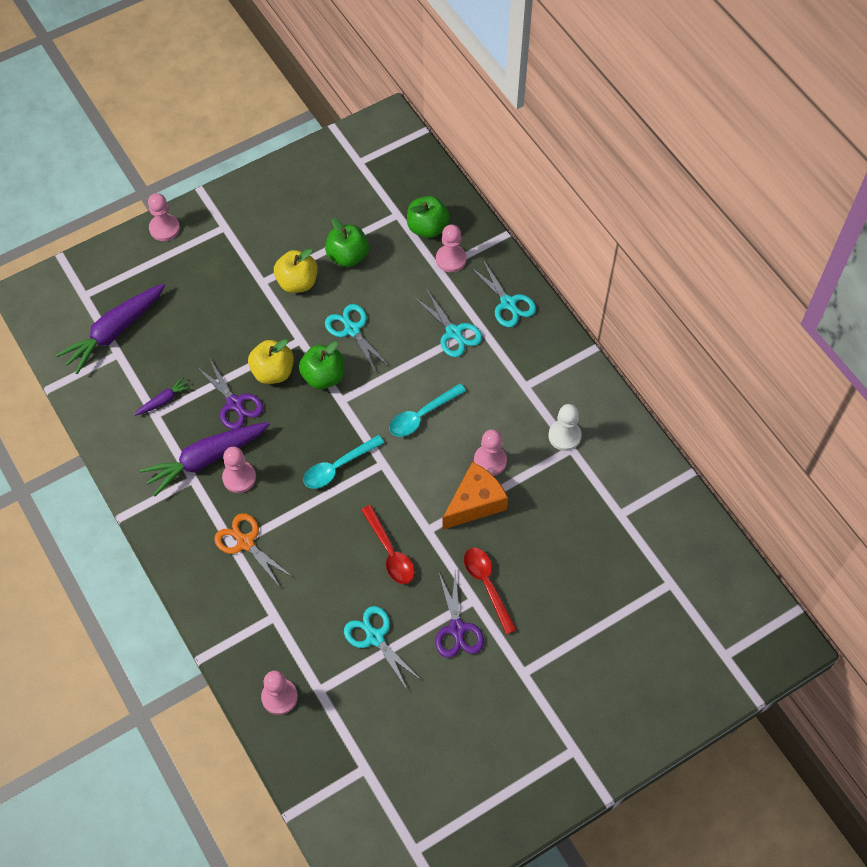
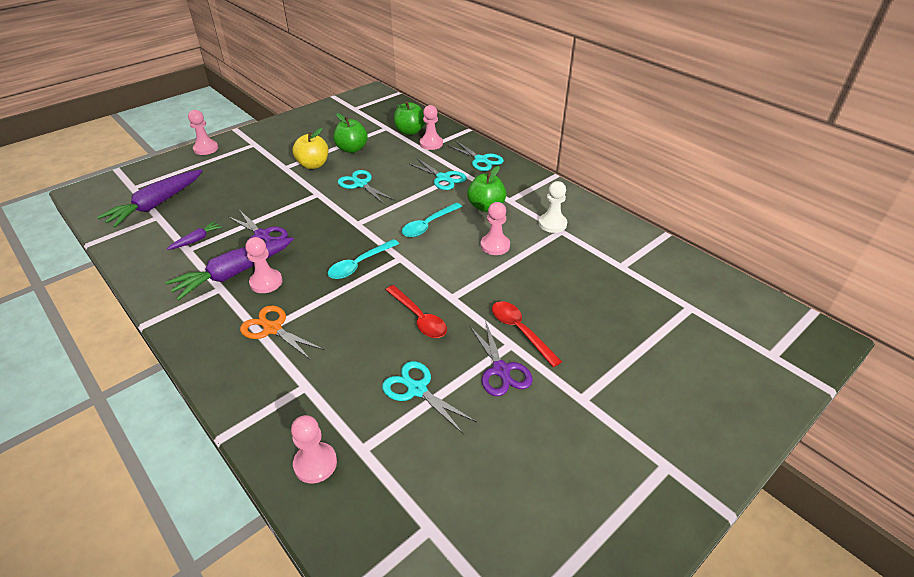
camera: 10 degrees left, 20 degrees down
(273, 372) = (295, 213): yellow apple -> none
(323, 376) = (340, 211): green apple -> green apple (486, 206)
(475, 503) = (490, 274): orange cheese -> none

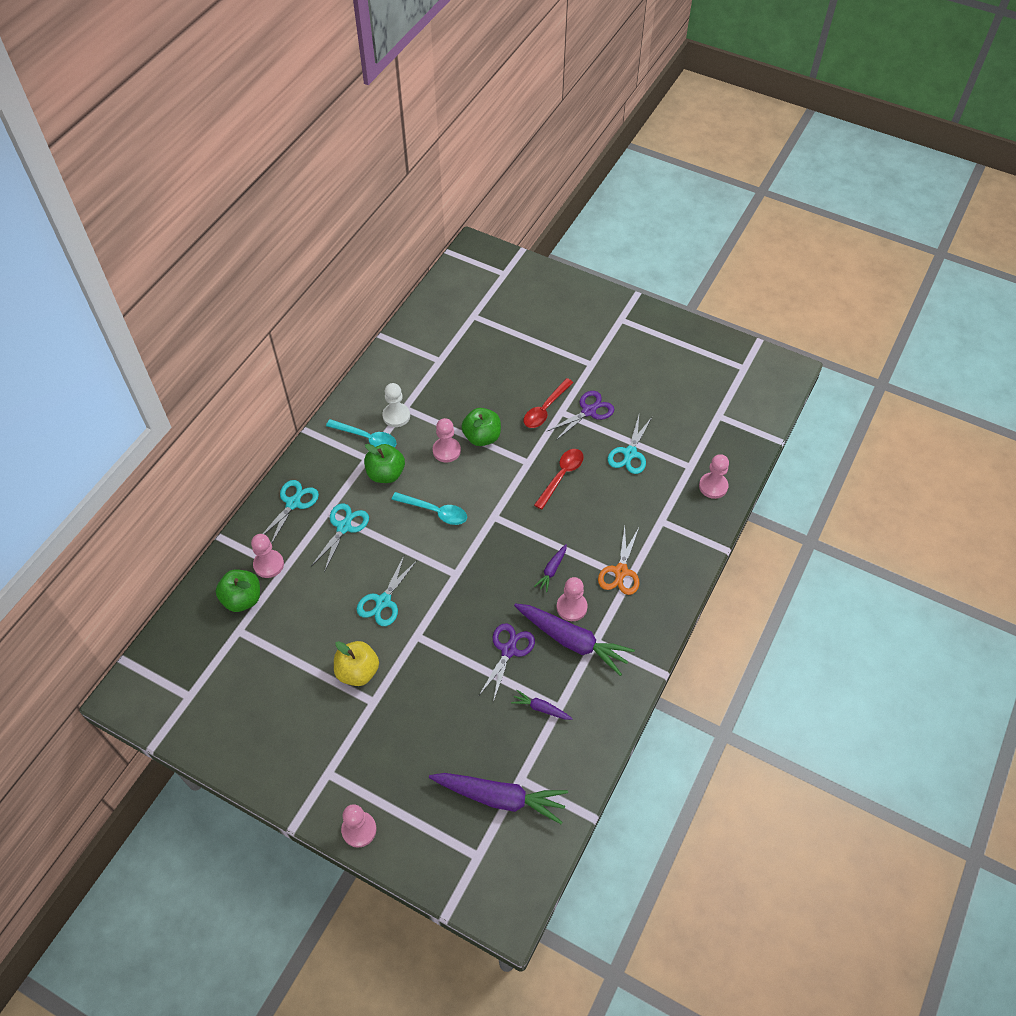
camera: 110 degrees left, 15 degrees up
(314, 280) = (552, 570): none -> purple carrot
(352, 149) = (307, 646): green apple -> green apple (482, 437)
(359, 265) = (516, 544): turquoise spoon -> turquoise spoon (367, 438)

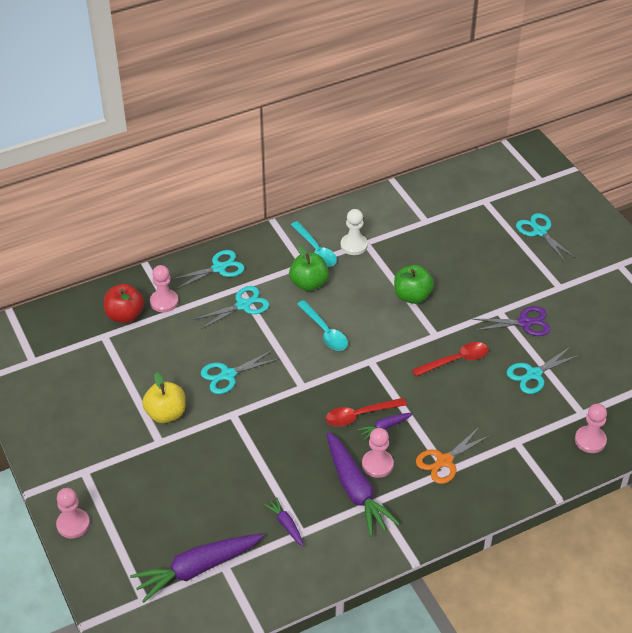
camera: 35 degrees right, 10 degrees down
(242, 599) = (125, 315): green apple -> red apple
(446, 450) = (373, 291): pink pawn -> none
(500, 798) = (197, 569): purple carrot -> purple carrot turned 105 degrees clockwise
(508, 650) = (296, 466): purple scissors -> none
(539, 322) = (539, 232): none -> turquoise scissors
(545, 409) = (486, 302): red spoon -> red spoon (359, 415)

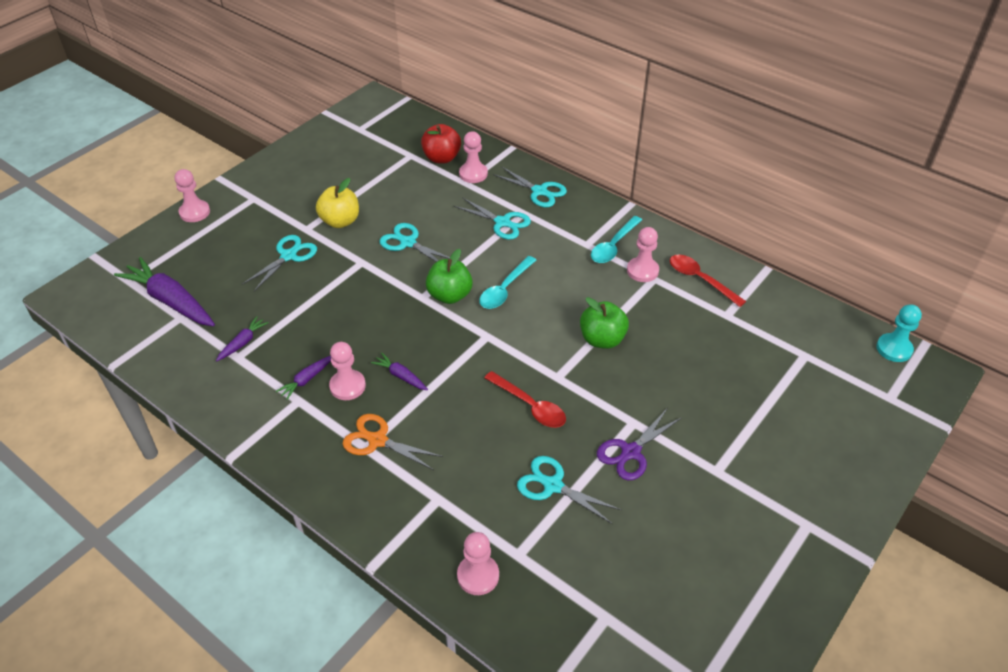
camera: 65 degrees right, 0 degrees up
(309, 284) = (563, 256): green apple -> green apple (449, 295)
(354, 245) = (642, 271): white pawn -> pink pawn
(356, 490) = (306, 380): purple carrot -> purple carrot, size x0.47
(359, 415) = (406, 351): red spoon -> red spoon (700, 279)
(502, 157) = (894, 349): none -> turquoise pawn
(524, 323) = (631, 452): purple scissors -> purple scissors turned 75 degrees clockwise
(539, 232) = (796, 423): turquoise scissors -> turquoise scissors (288, 256)

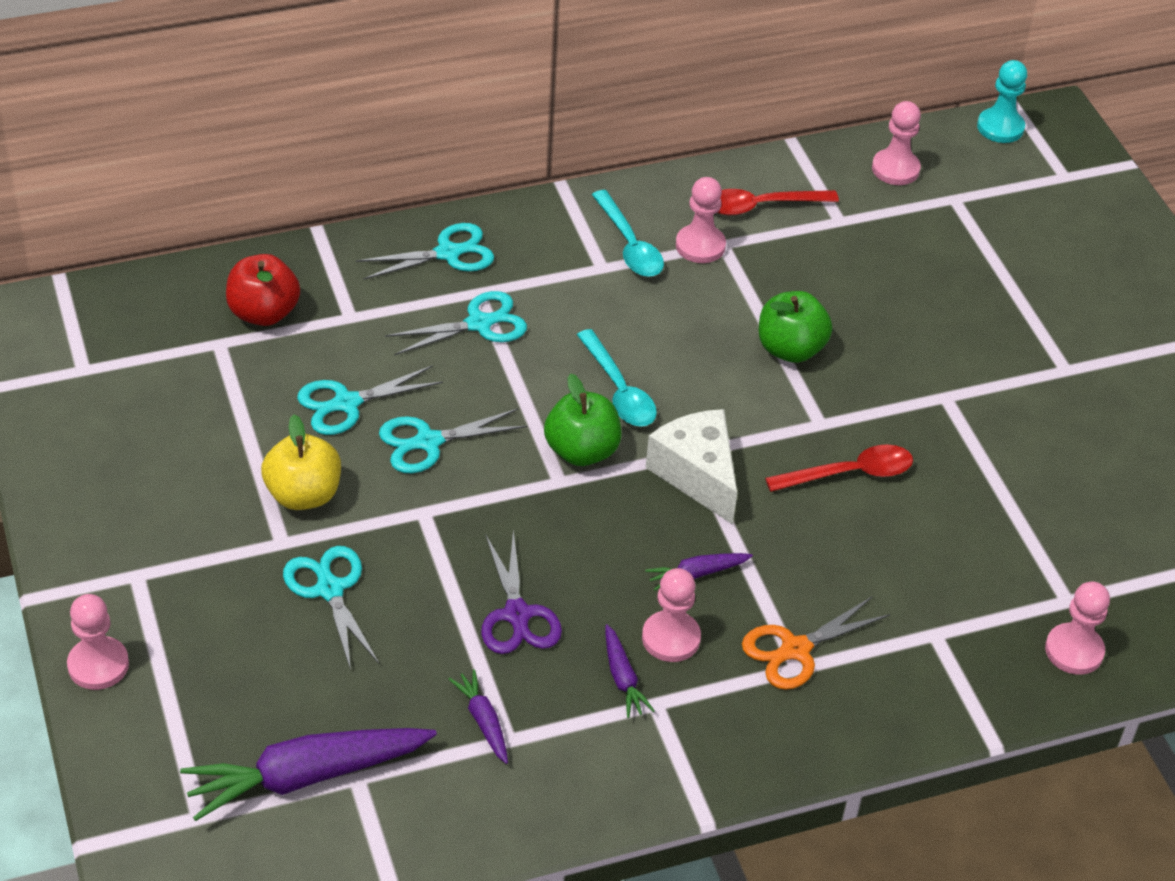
camera: 60 degrees left, 0 degrees up
(472, 344) = (697, 475): none -> white cheese
(473, 174) = (338, 299): pink pawn -> pink pawn (895, 169)
(553, 486) = (990, 518): turquoise scissors -> turquoise scissors (347, 403)
(631, 452) = (989, 424): purple scissors -> purple scissors (517, 614)

